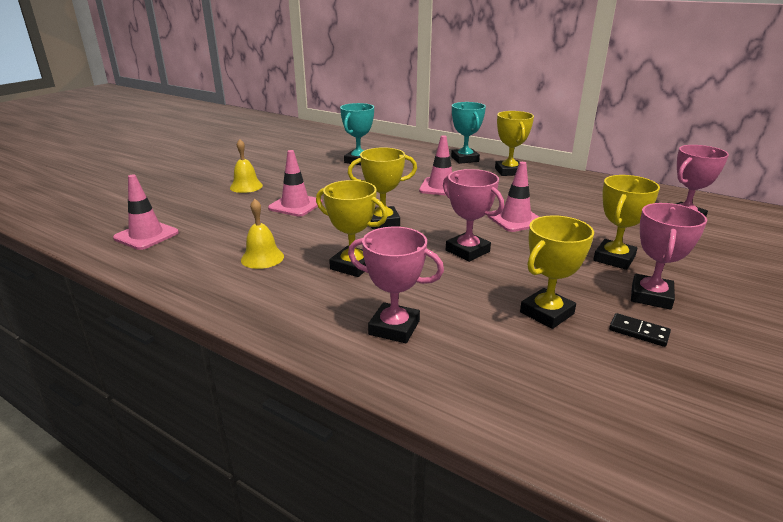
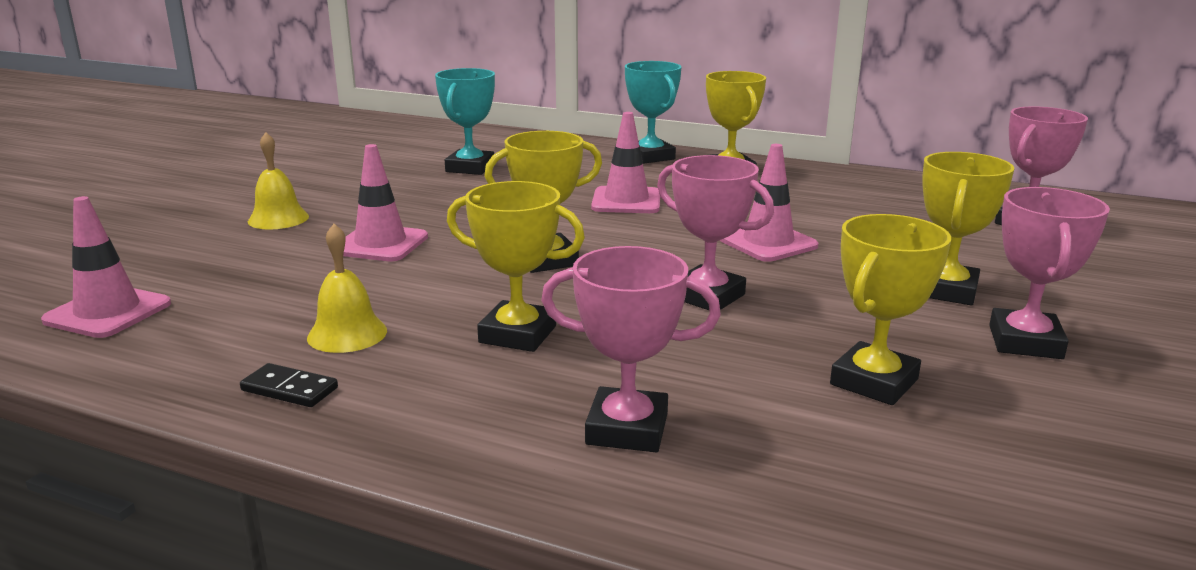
camera: 10 degrees left, 5 degrees down
(638, 332) = (1029, 397): black domino -> black domino (289, 389)

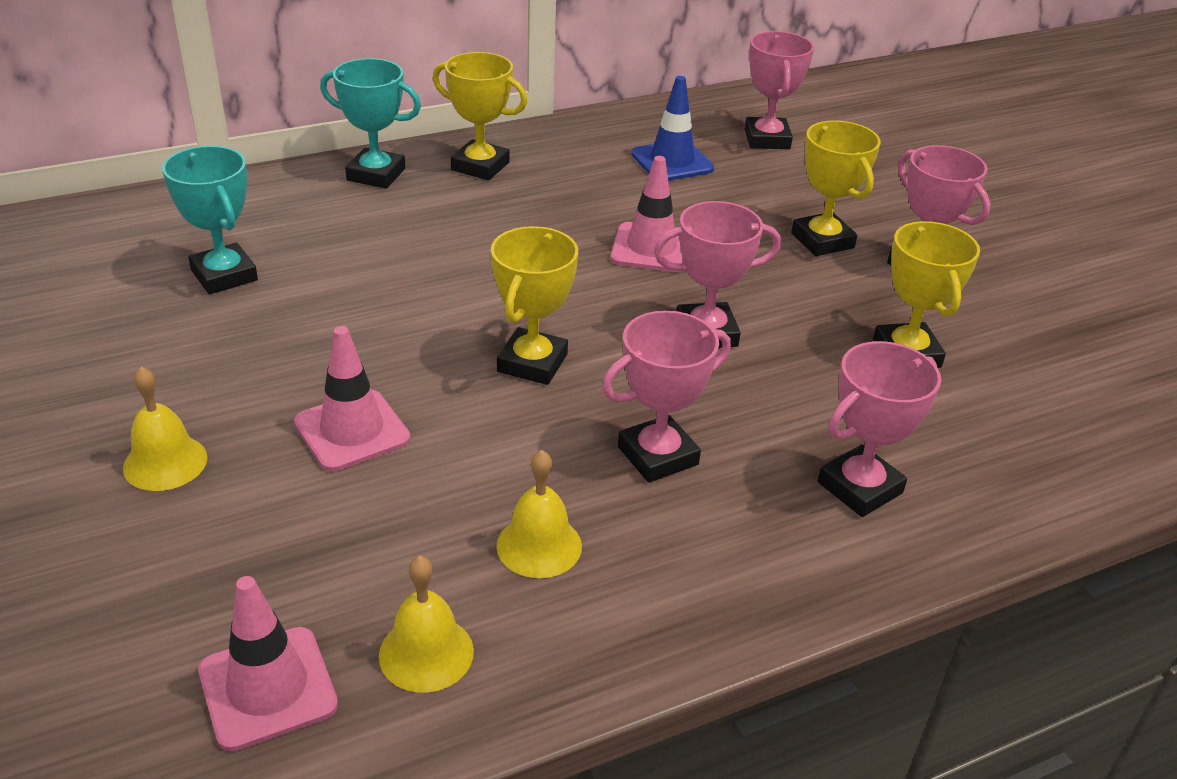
camera: 50 degrees left, 15 degrees up
(188, 341) = (426, 653): none -> yellow bell
(289, 389) = (610, 626): black domino -> none
(517, 334) = (658, 456): yellow trophy -> pink trophy
(626, 201) = (464, 251): pink traffic cone -> none
(896, 210) = (672, 162): none -> blue traffic cone

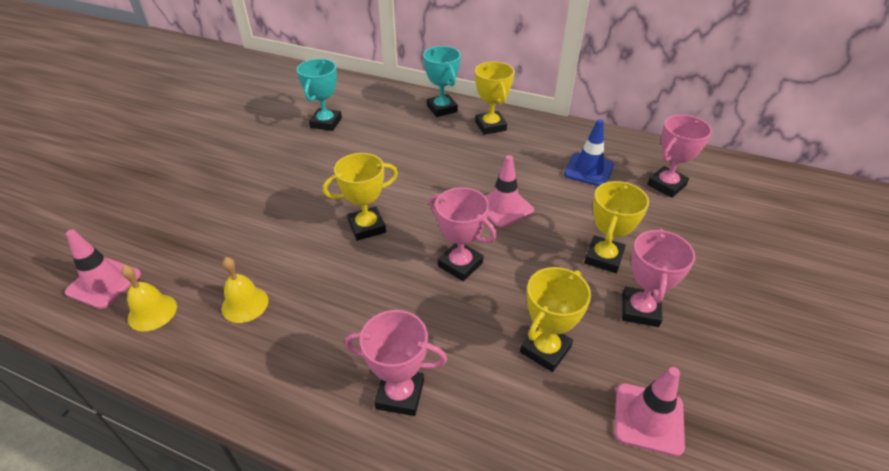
camera: 50 degrees right, 5 degrees up
(165, 462) = (204, 182): yellow bell -> none
(352, 431) = (267, 210): pink traffic cone -> pink traffic cone (648, 418)
(658, 456) = (344, 304): pink trophy -> none

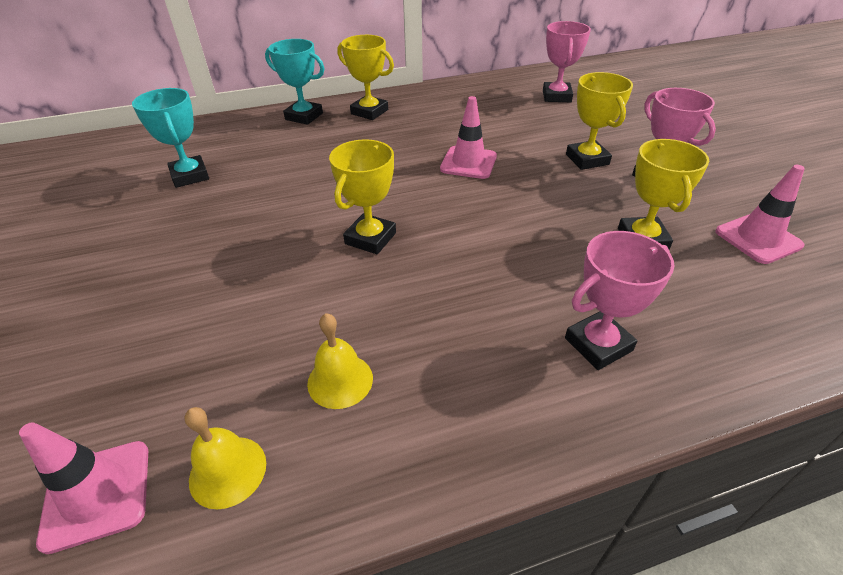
camera: 40 degrees left, 0 degrees up
(460, 264) = (496, 220): pink trophy -> none
(588, 170) = (492, 109): blue traffic cone -> none

